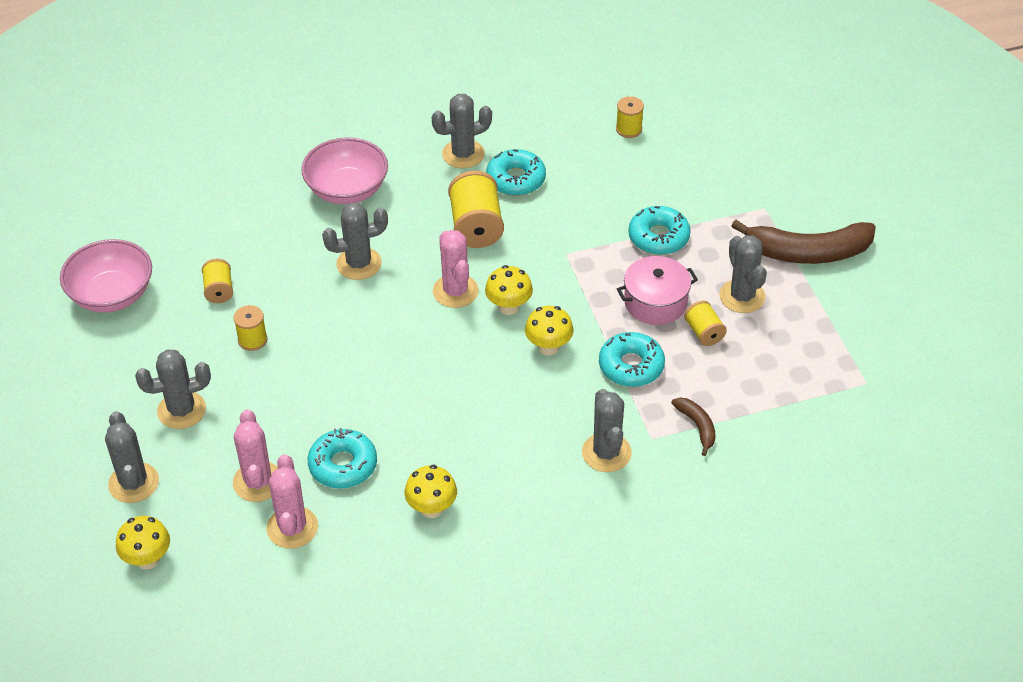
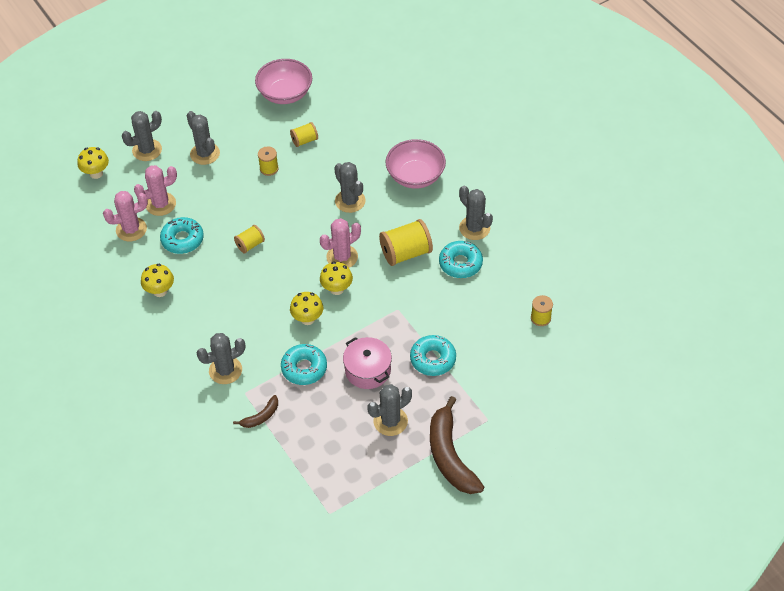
camera: 75 degrees right, 5 degrees up
(704, 333) = (348, 404): yellow spool -> yellow spool (250, 245)

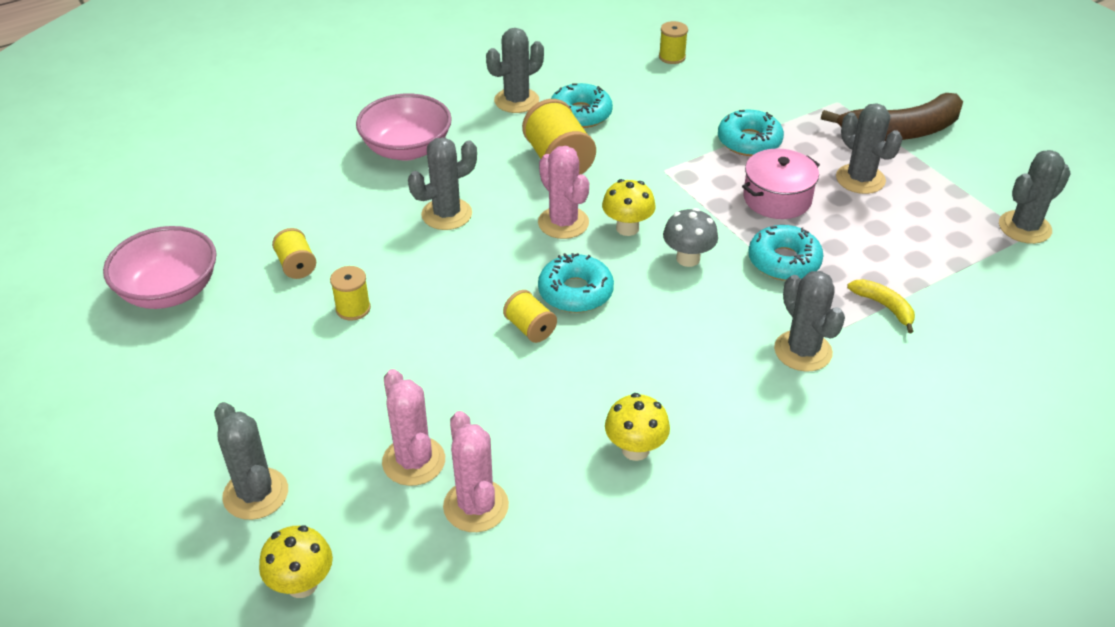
camera: 90 degrees left, 10 degrees down
(182, 239) = (510, 422): turquoise donut -> turquoise donut (575, 292)
(205, 154) = (292, 399): grey cactus -> grey cactus (1024, 227)
(261, 416) = (884, 307): brown banana -> yellow banana
(307, 319) = (688, 258): yellow mushroom -> grey mushroom

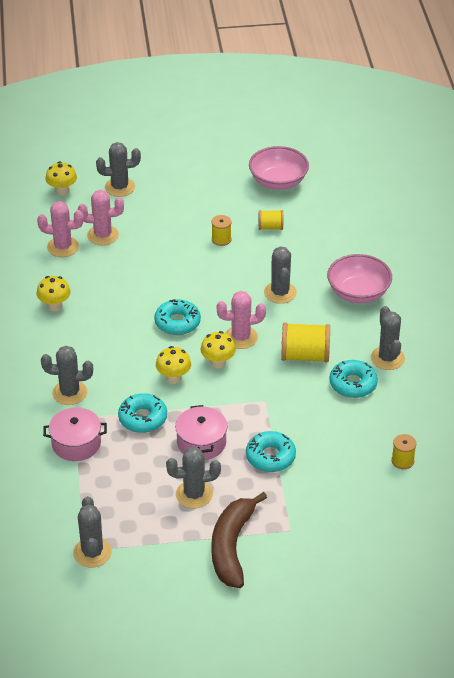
camera: 115 degrees right, 0 degrees up
(530, 328) = (161, 297): yellow spool -> none
(688, 258) = (173, 378): grey mushroom -> yellow mushroom
(884, 307) = (76, 443): yellow banana -> pink pot

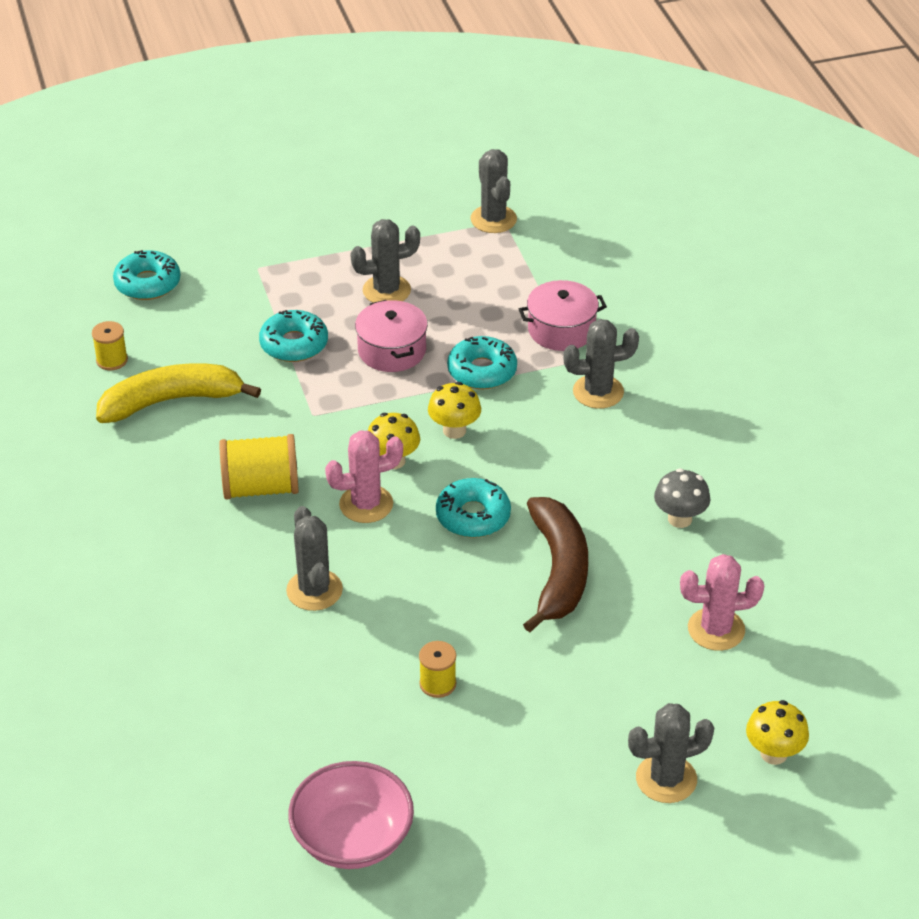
camera: 170 degrees right, 0 degrees up
(54, 306) = (680, 519): yellow mushroom -> grey mushroom
(102, 235) = (655, 663): pink cactus -> none
(232, 547) = (327, 243): brown banana -> brown banana (558, 571)
(270, 227) = (351, 723): yellow spool -> none
(353, 384) = (184, 454): turquoise donut -> turquoise donut (147, 283)
(358, 293) = (180, 607): pink bowl -> none
(360, 423) = (171, 401): none -> yellow banana
(387, 358) = (131, 500): grey cactus -> none

